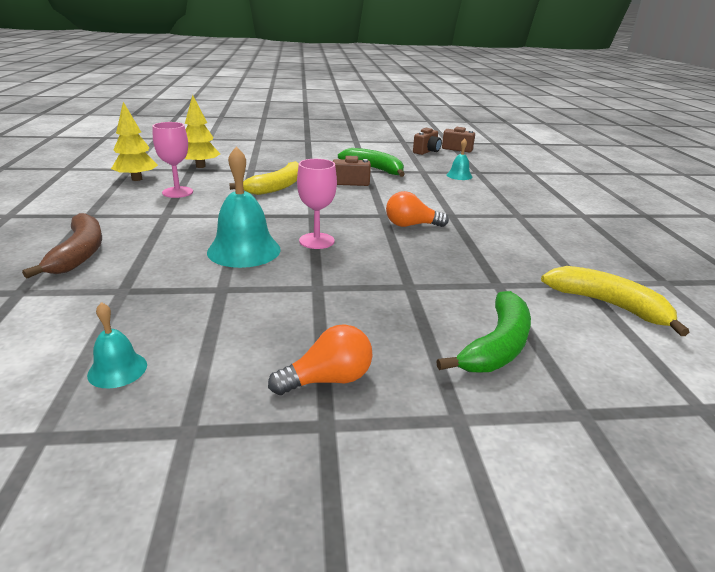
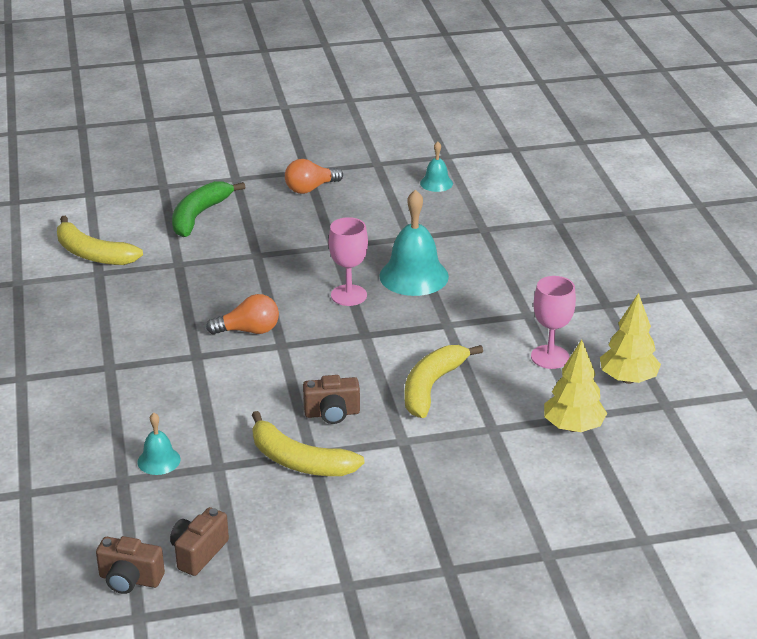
camera: 175 degrees right, 5 degrees up
(79, 253) = (555, 257): brown banana -> none
(374, 169) = (299, 461): green banana -> yellow banana

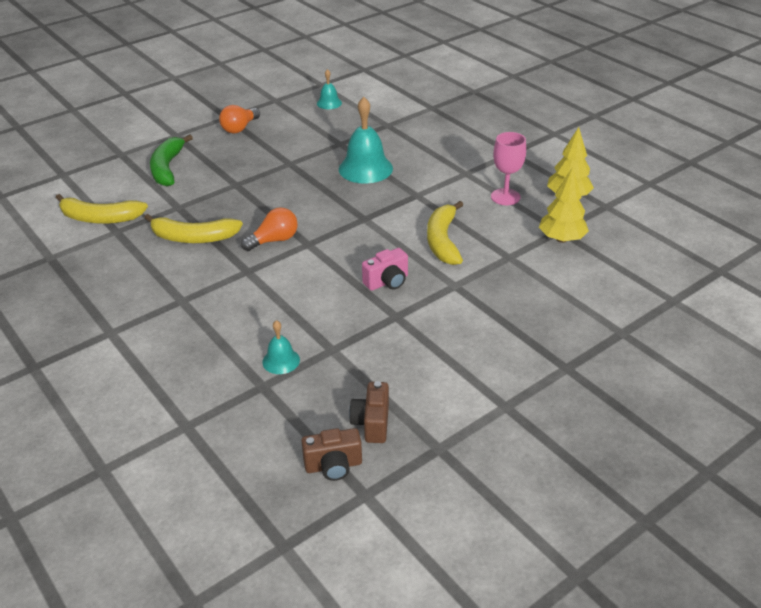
camera: 25 degrees left, 5 degrees up
(299, 461) = (392, 325): yellow banana -> yellow banana (193, 238)
(332, 414) = (387, 282): brown camera -> pink camera
(348, 295) = (329, 194): pink goblet -> none

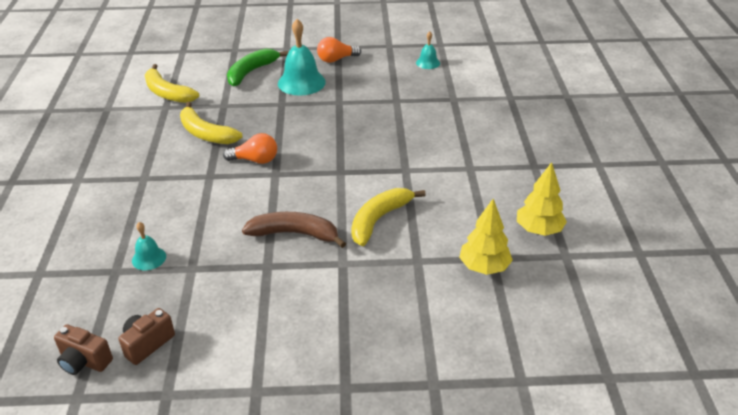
camera: 35 degrees right, 0 degrees up
(365, 168) = (391, 130): turquoise bell -> turquoise bell (301, 82)
(387, 282) = (294, 234): pink camera -> brown banana
(505, 197) = (479, 205): pink goblet -> none

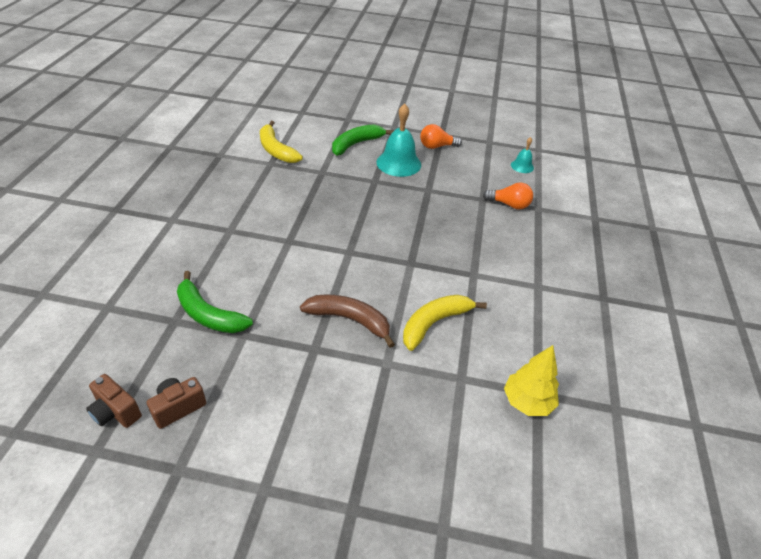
camera: 10 degrees right, 5 degrees up
(149, 258) = (208, 314): turquoise bell -> green banana
(206, 133) = (298, 197): yellow banana -> none
(255, 160) = (334, 233): orange light bulb -> orange light bulb (509, 205)
(538, 230) = (593, 372): yellow tree -> none

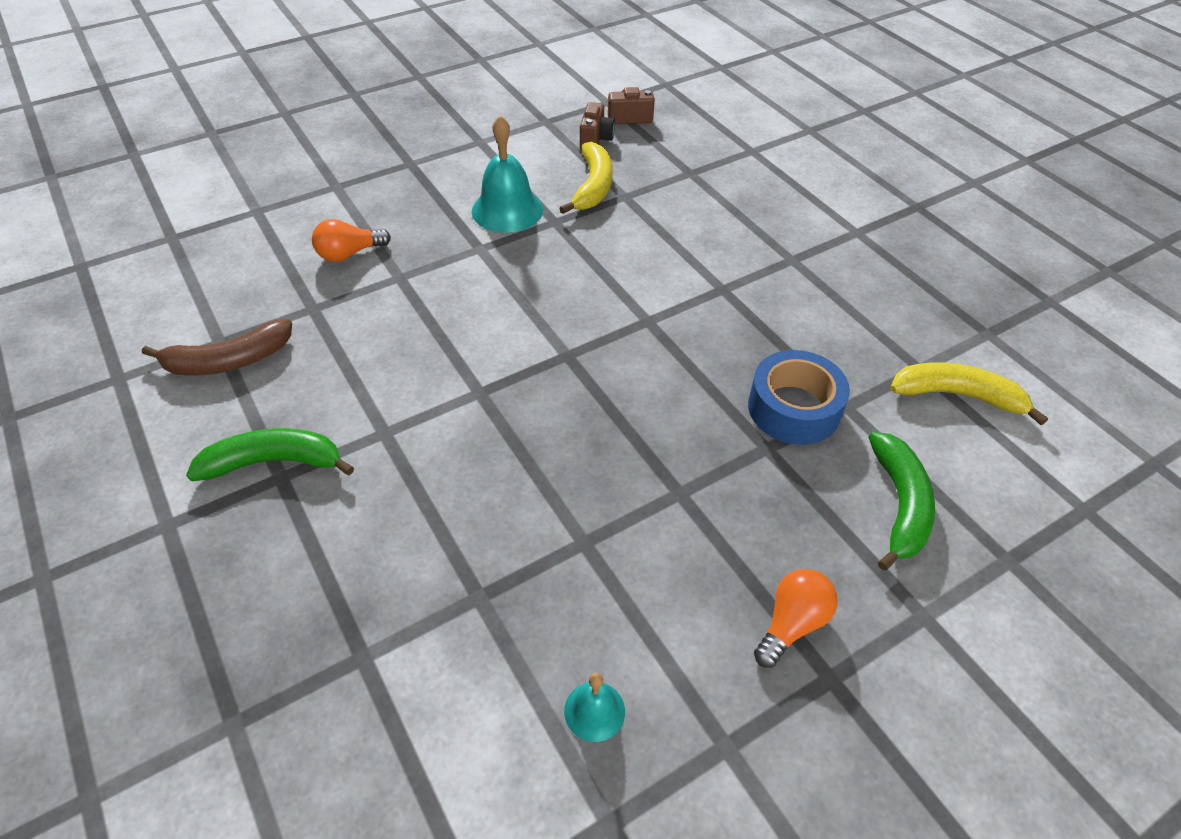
camera: 140 degrees right, 5 degrees up
(208, 314) = (675, 190): green banana -> green banana (274, 462)
(343, 183) = (793, 408): none -> blue tape
(349, 320) = (555, 259): brown banana -> brown banana (229, 361)
(398, 163) = (787, 516): turquoise bell -> turquoise bell (507, 210)
(434, 323) = (471, 307): yellow banana -> yellow banana (593, 186)
(509, 205) = (532, 564): orange light bulb -> orange light bulb (349, 254)
(527, 402) = (319, 295): yellow tree -> none

